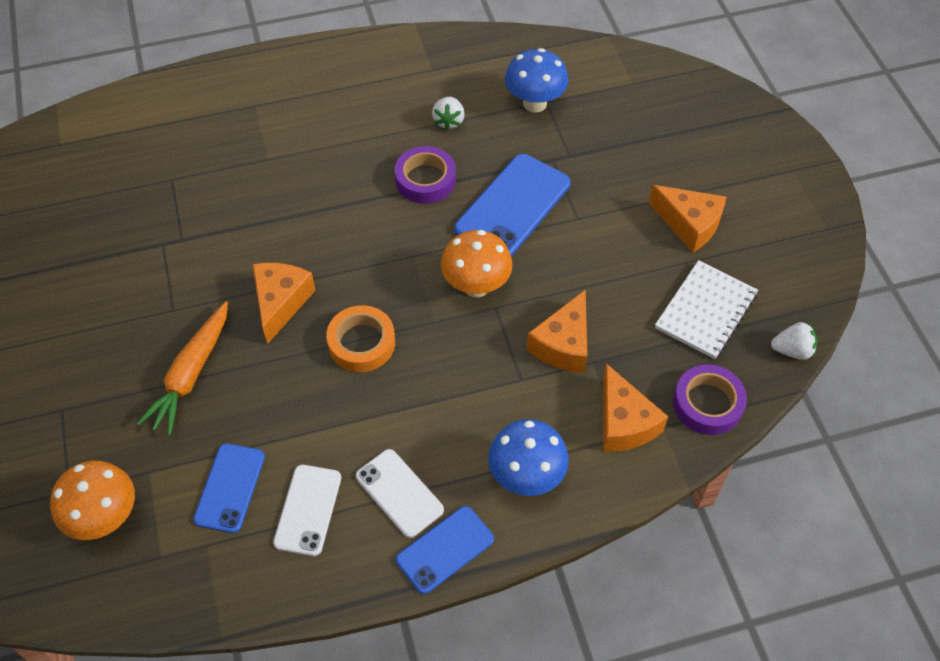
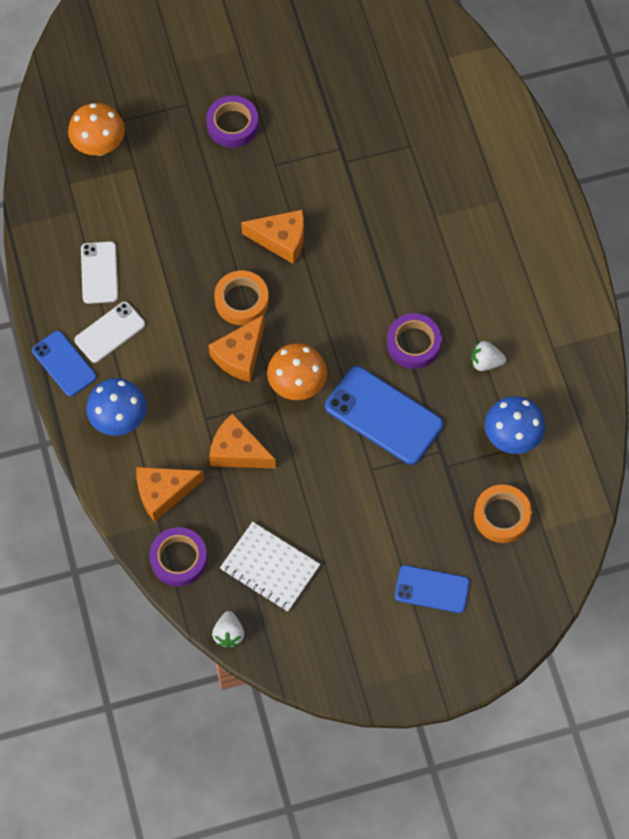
camera: 90 degrees right, 10 degrees up
(105, 356) = (232, 125): none -> purple tape
(191, 374) = (215, 184): orange carrot -> none
(230, 488) = (119, 221): blue phone -> blue phone (432, 589)
(308, 510) = (99, 273): white phone -> white phone turned 75 degrees clockwise
(622, 113) = (502, 516): none -> orange tape
(689, 224) = (365, 564): orange cheese -> orange cheese (240, 355)

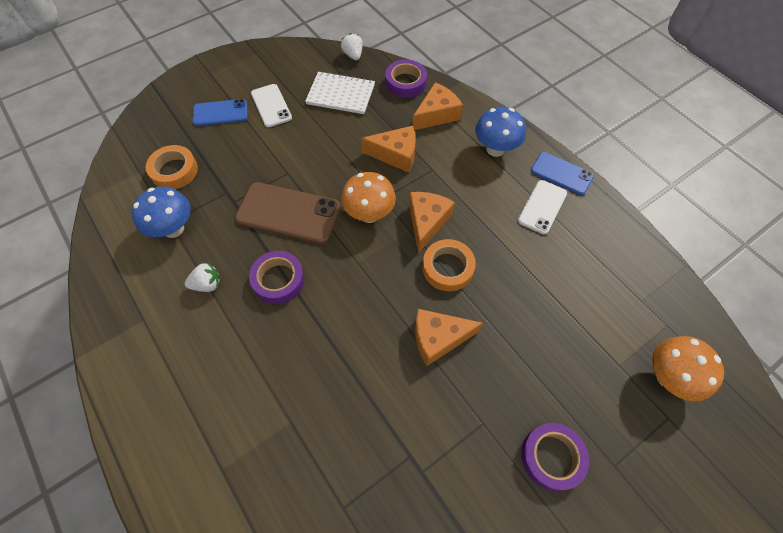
camera: 160 degrees right, 5 degrees down
(99, 273) = (582, 251): white phone -> white phone (271, 106)
(383, 415) = (288, 213): blue phone -> brown phone

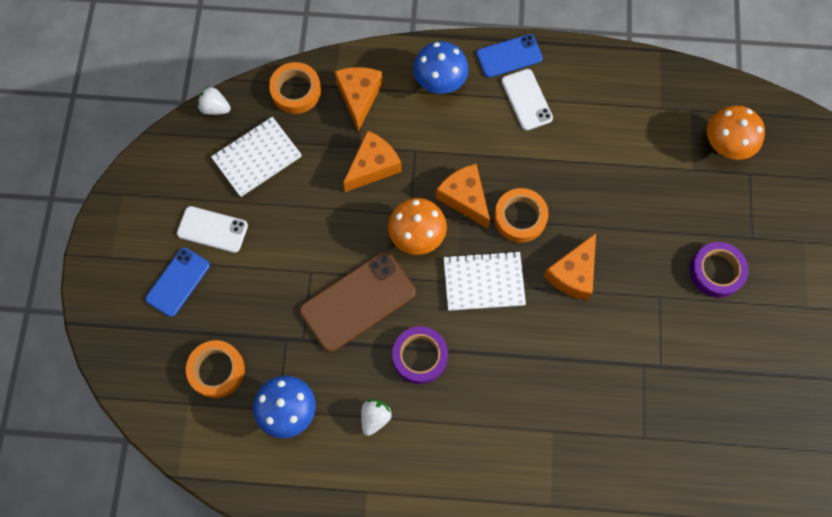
camera: 50 degrees left, 10 degrees up
(374, 280) = (483, 282): none -> white notebook
(405, 83) = (296, 91): purple tape -> orange tape

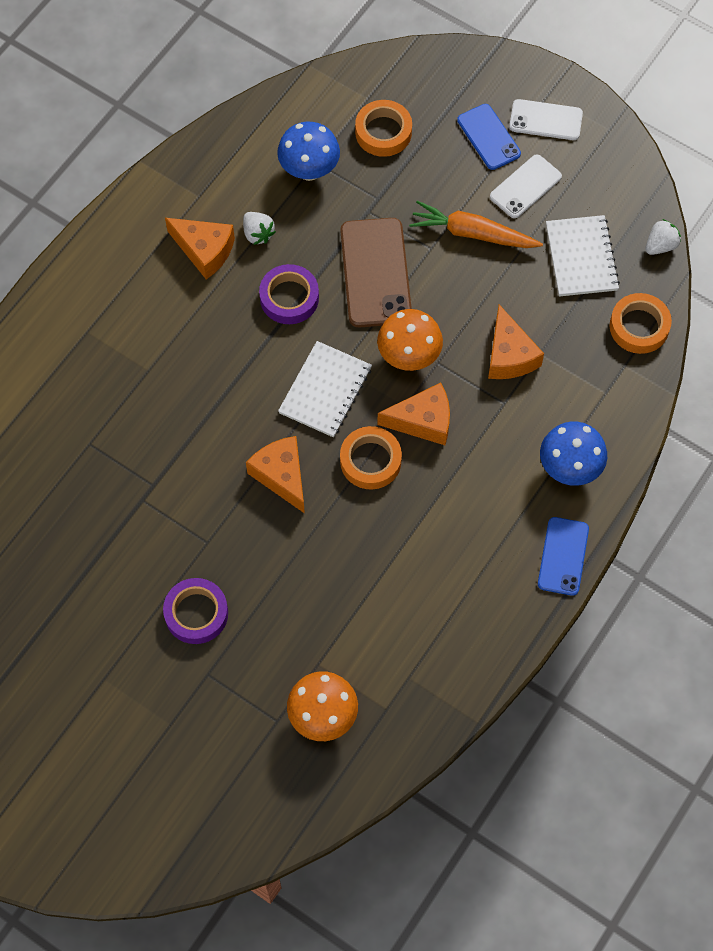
camera: 120 degrees right, 5 degrees down
(279, 247) = (472, 233): none -> orange carrot
(359, 97) = (597, 382): orange cheese -> orange cheese (204, 250)
(526, 100) = (499, 544): white phone -> white phone (545, 120)

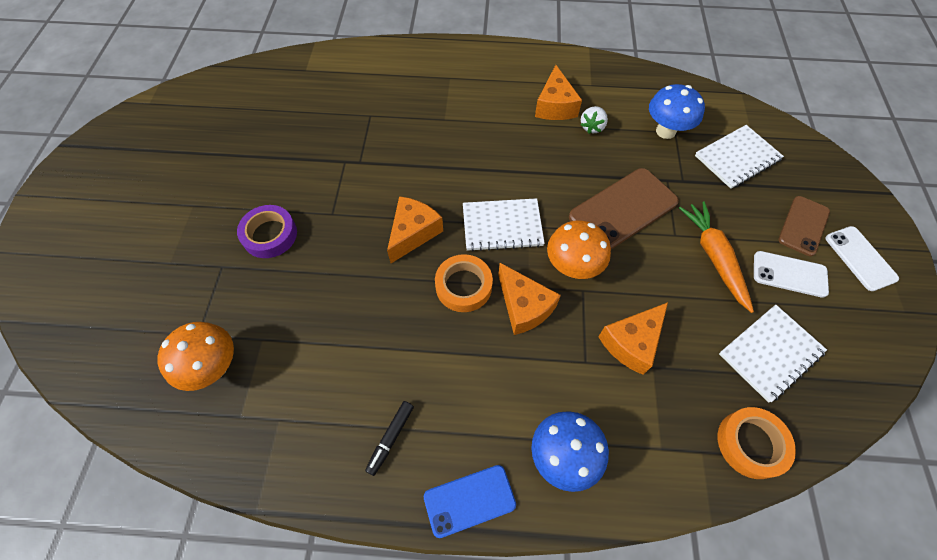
camera: 60 degrees right, 5 degrees down
(289, 298) = (559, 168): purple tape -> none
(383, 132) = (737, 158): orange tape -> white notebook
(479, 592) = (390, 438): none -> black marker
(488, 137) = (803, 226): blue phone -> brown phone
(660, 245) = (846, 419): white strawberry -> none

